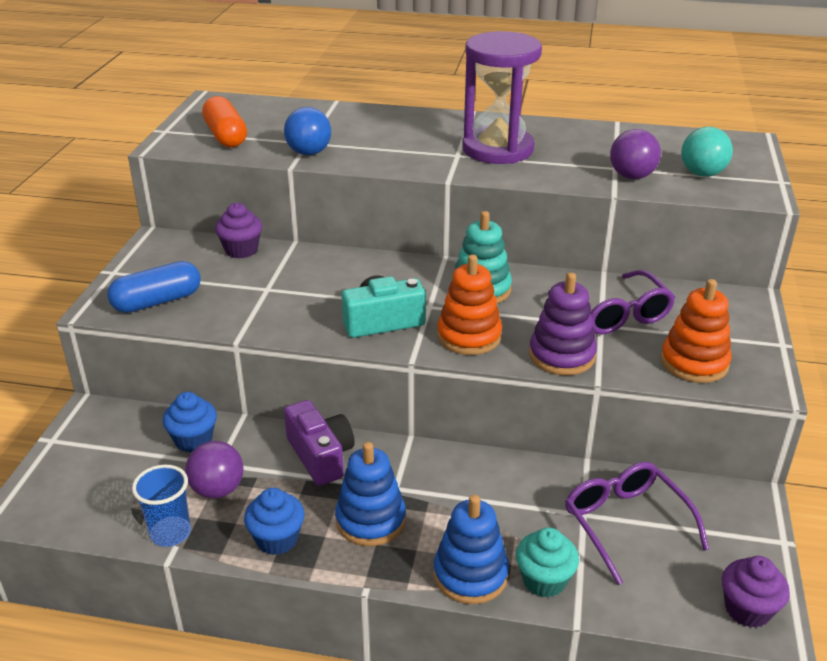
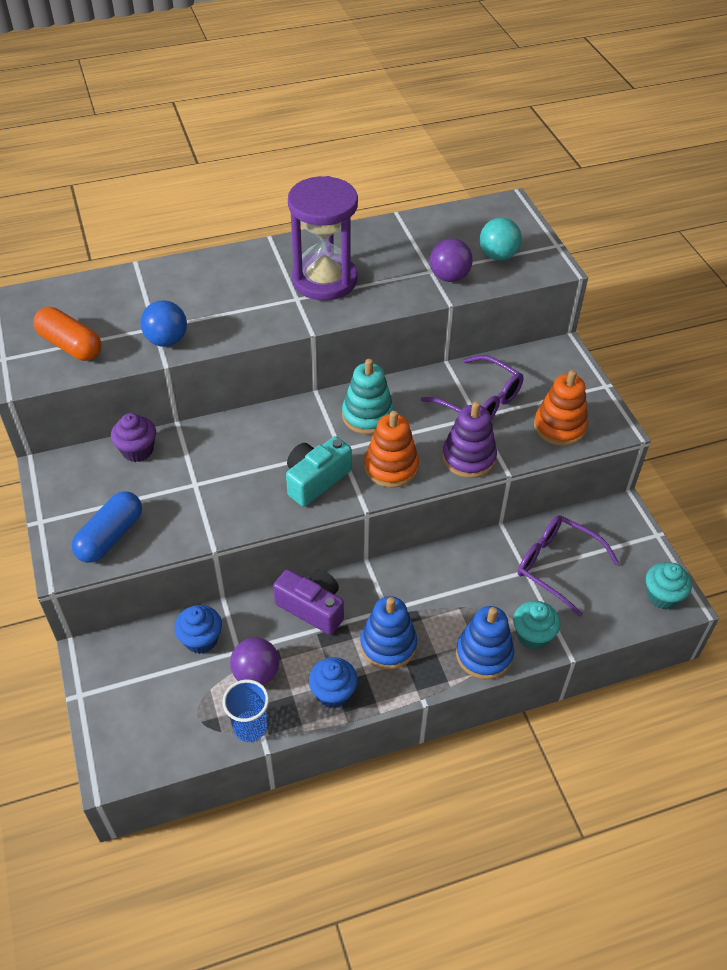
camera: 30 degrees left, 15 degrees up
(747, 609) = (662, 596): purple cupcake -> turquoise cupcake

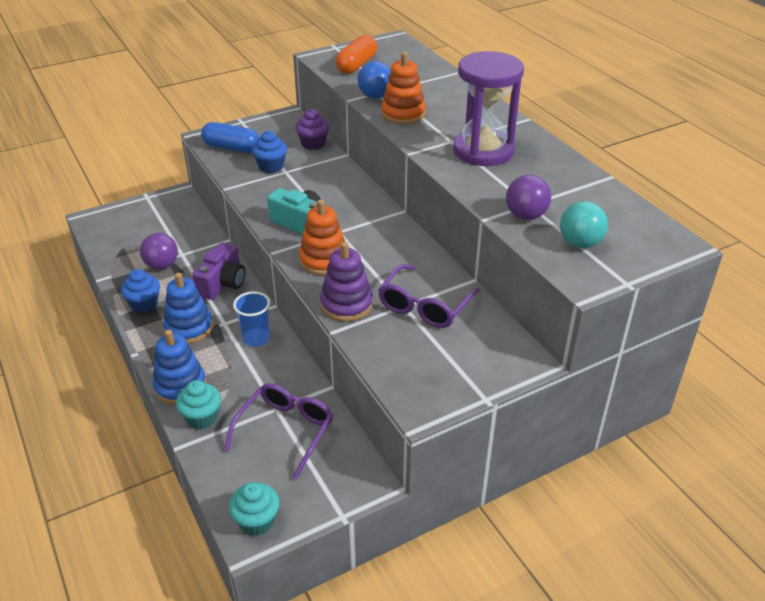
camera: 80 degrees right, 10 degrees down
(201, 640) = (191, 236): blue cupcake -> blue cupcake (271, 166)
(250, 727) = (117, 269): blue cup -> blue cup (256, 339)
(368, 416) = (383, 241): turquoise stacking toy -> none
(559, 427) = (407, 364): orange stacking toy -> orange stacking toy (403, 114)

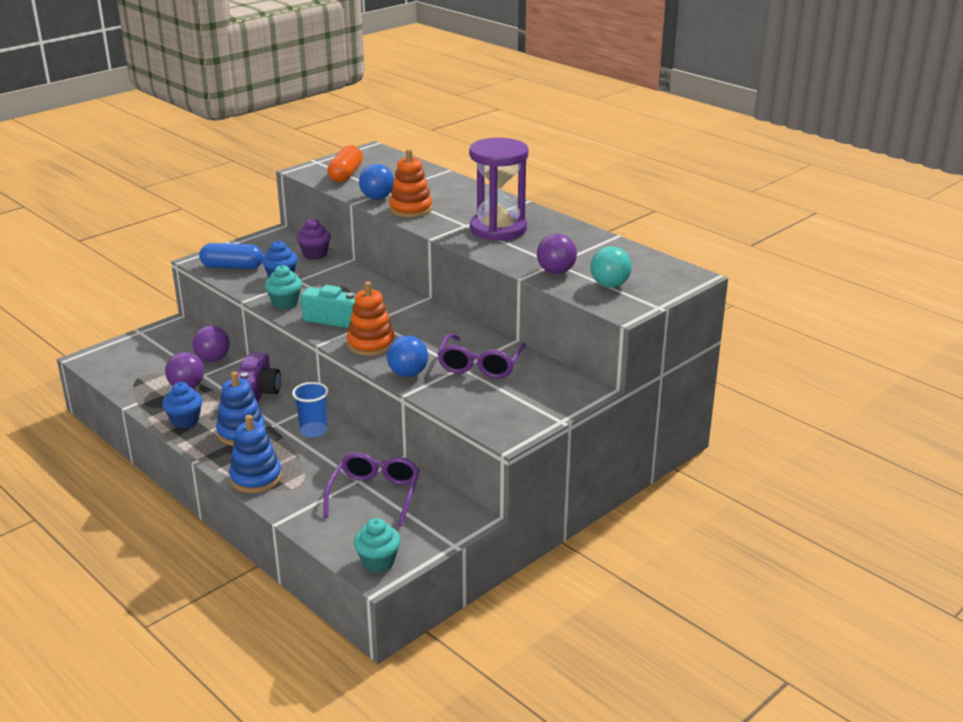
camera: 15 degrees left, 10 degrees down
(197, 237) = (213, 359): none -> purple ball
(202, 418) = (289, 498): turquoise cupcake -> turquoise cupcake (285, 303)
(346, 304) = (408, 373): purple stacking toy -> blue ball

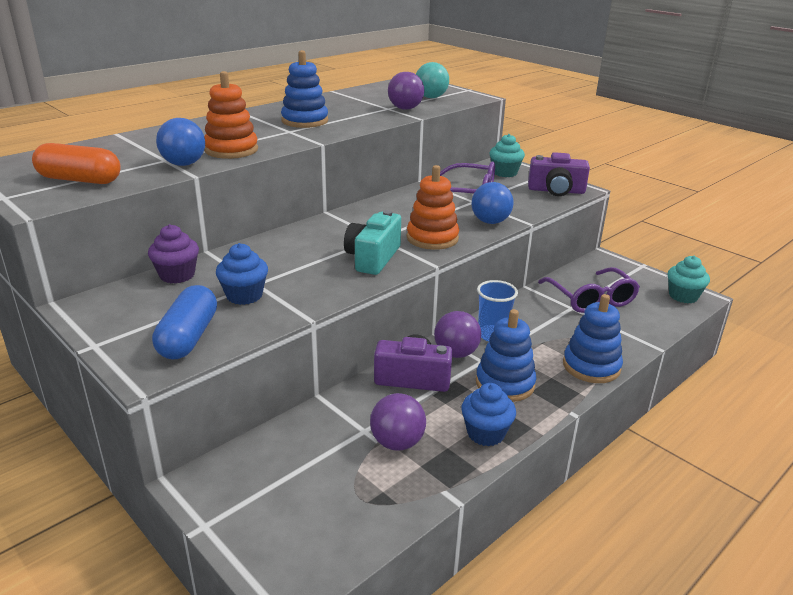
camera: 90 degrees left, 0 degrees up
(213, 359) = (319, 425): purple ball -> purple ball (456, 353)
(285, 303) = (324, 289): turquoise cupcake -> turquoise cupcake (505, 173)
(375, 494) = (591, 299): purple glasses -> purple glasses turned 120 degrees counterclockwise
(498, 229) = (305, 121): purple hourglass -> blue stacking toy
(498, 419) = (556, 191): none -> purple camera

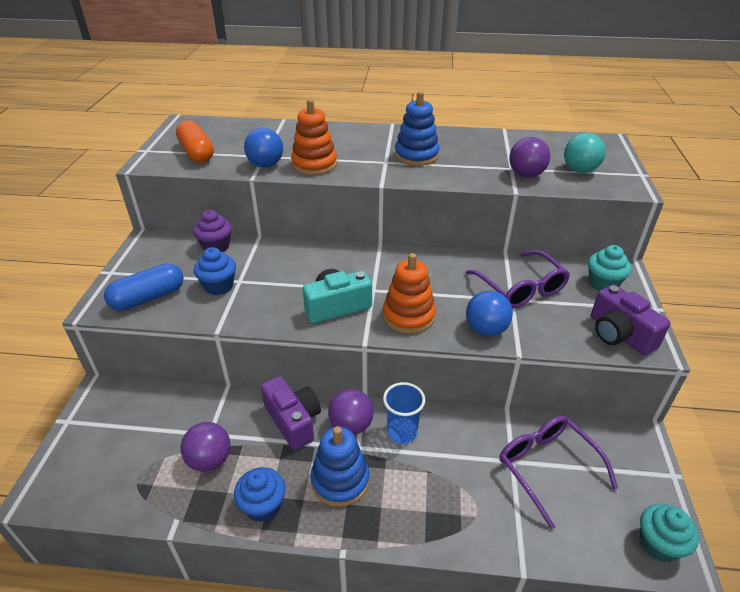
camera: 50 degrees right, 10 degrees up
(591, 299) = (547, 467): purple glasses -> purple glasses turned 120 degrees clockwise
(591, 366) = (429, 528): blue stacking toy -> none

